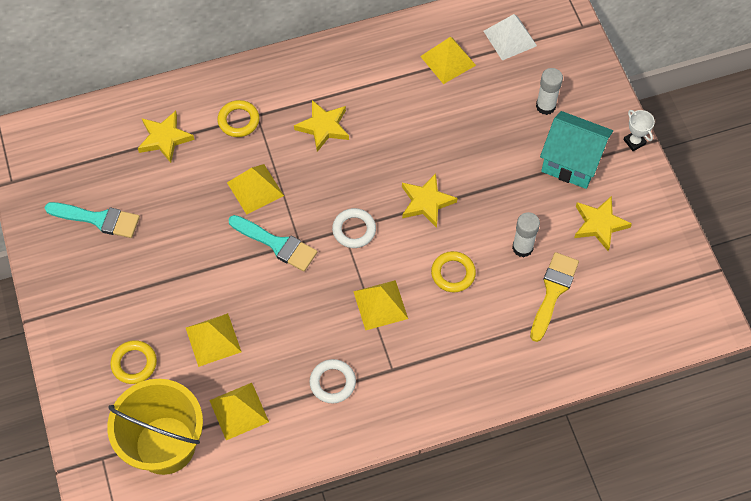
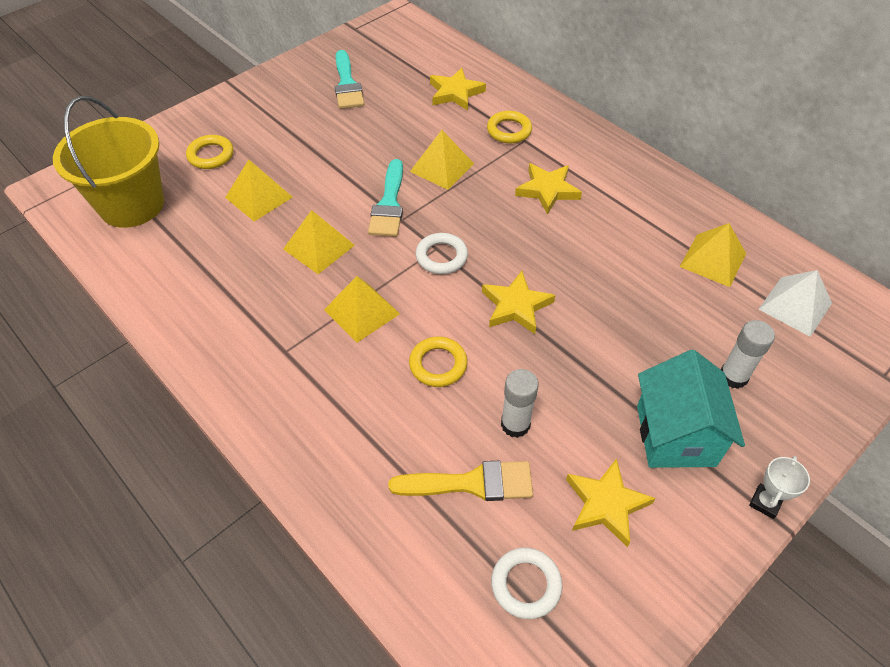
camera: 65 degrees right, 10 degrees down
(239, 411) = (186, 243): yellow pyramid -> yellow pyramid (318, 247)
(332, 382) = (247, 304): white ring -> white ring (526, 585)

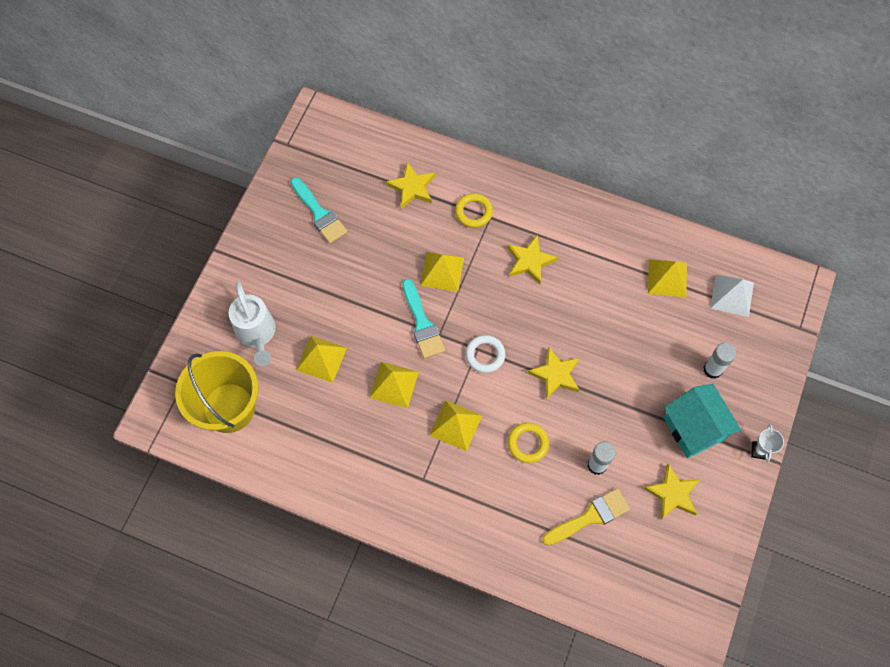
camera: 25 degrees left, 15 degrees up
(211, 155) = (257, 334): yellow ring -> white watering can
(526, 585) = (650, 564): white ring -> none

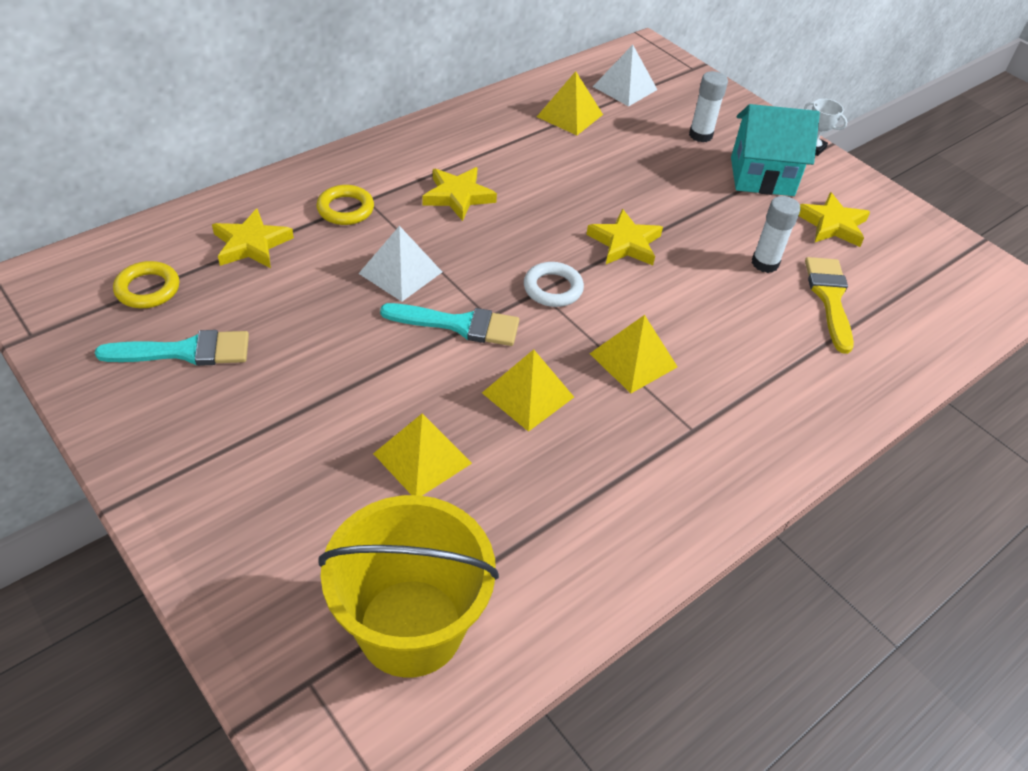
camera: 65 degrees left, 20 degrees down
(257, 334) = (311, 522): white watering can -> none
(442, 271) = (400, 272): yellow pyramid -> white pyramid
(528, 443) = (702, 306): yellow ring -> yellow ring (147, 289)

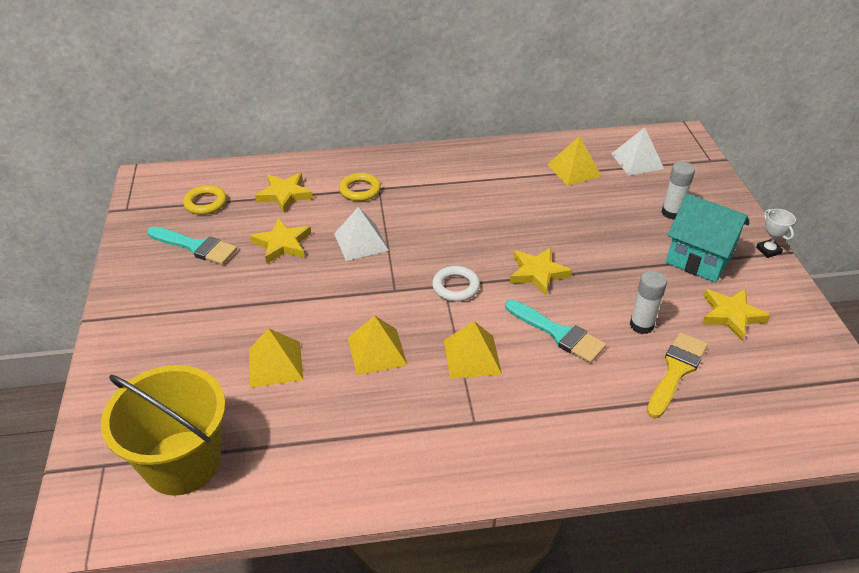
camera: 35 degrees right, 5 degrees down
(458, 196) = (442, 203): yellow star -> yellow star (282, 244)
(459, 325) = (370, 288): turquoise brush -> turquoise brush (558, 333)

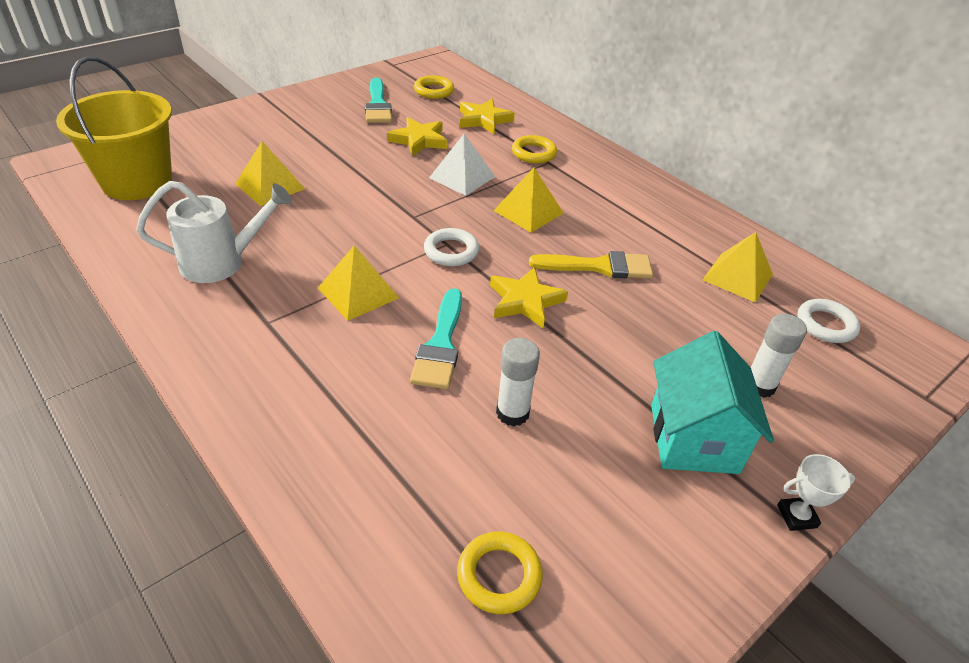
camera: 55 degrees right, 0 degrees up
(373, 430) = (222, 262): none -> white watering can
(377, 351) = (323, 232): yellow pyramid -> yellow pyramid (528, 211)
(637, 161) = (826, 325): white pyramid -> white ring
(676, 371) = (455, 468): yellow brush -> yellow brush (599, 266)
(731, 315) = (610, 503): yellow star -> none
(763, 383) = (499, 575): none -> yellow ring
(768, 250) = (796, 516): white trophy -> white trophy turned 45 degrees clockwise

